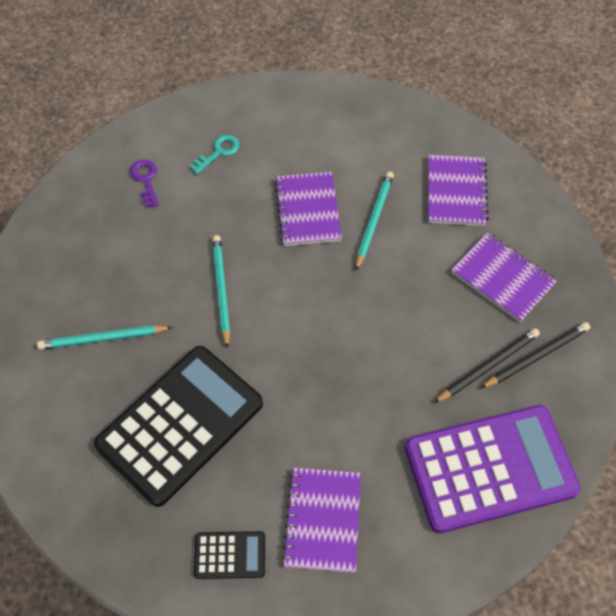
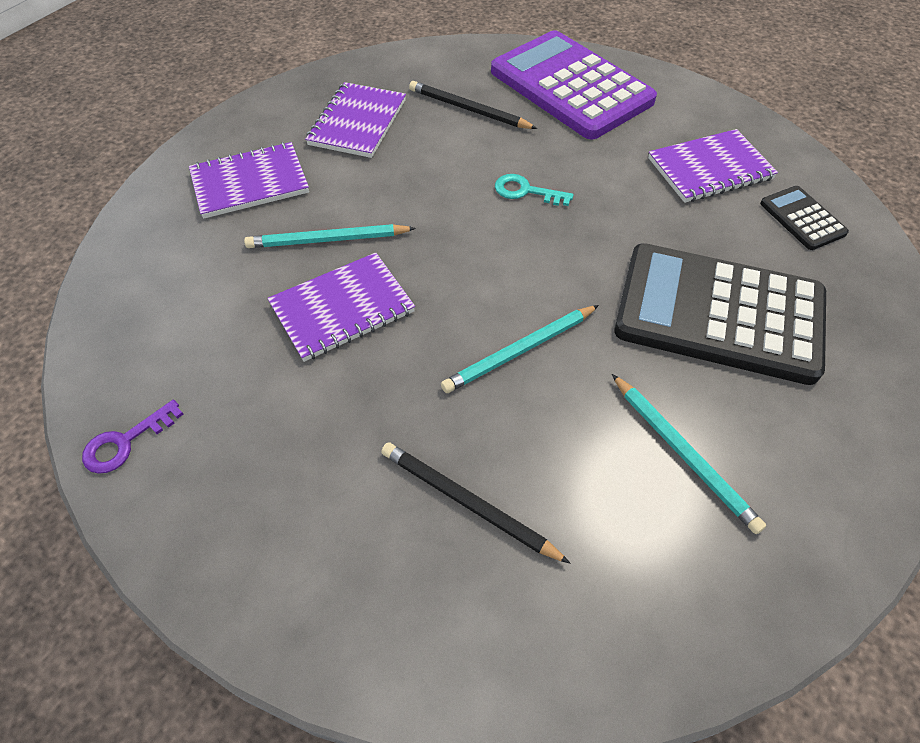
camera: 115 degrees left, 5 degrees down
(146, 180) = (378, 547): purple key -> purple key (126, 442)
(218, 152) = (275, 463): turquoise key -> turquoise key (526, 191)
(536, 356) = (436, 84): black pencil -> black pencil (467, 503)

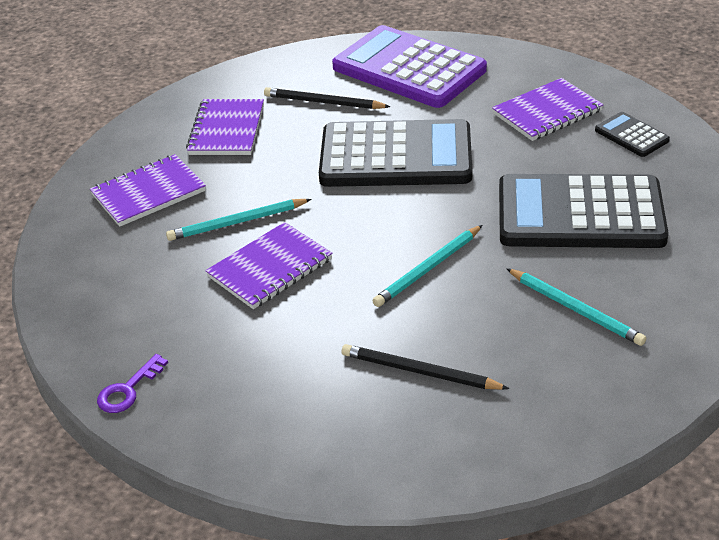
camera: 10 degrees left, 15 degrees down
(526, 191) = (396, 156): turquoise key -> black calculator

